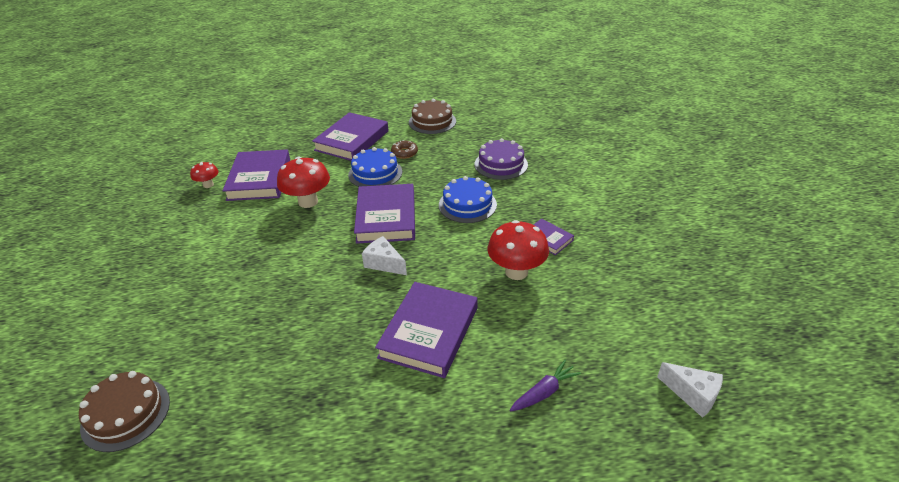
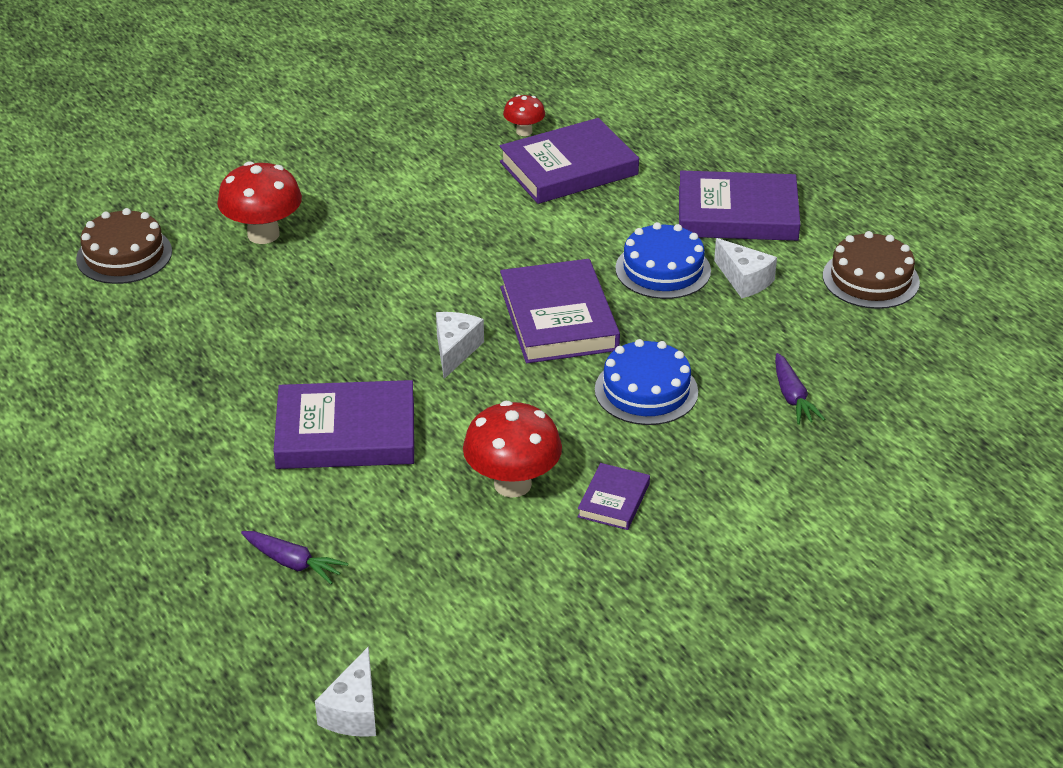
camera: 65 degrees right, 0 degrees up
(308, 202) = (546, 233): red mushroom -> red mushroom (263, 234)
(386, 217) = (558, 318): purple book -> purple book turned 75 degrees counterclockwise
(404, 153) = (744, 280): brown donut -> white cheese
(501, 164) = (792, 397): purple cake -> purple carrot

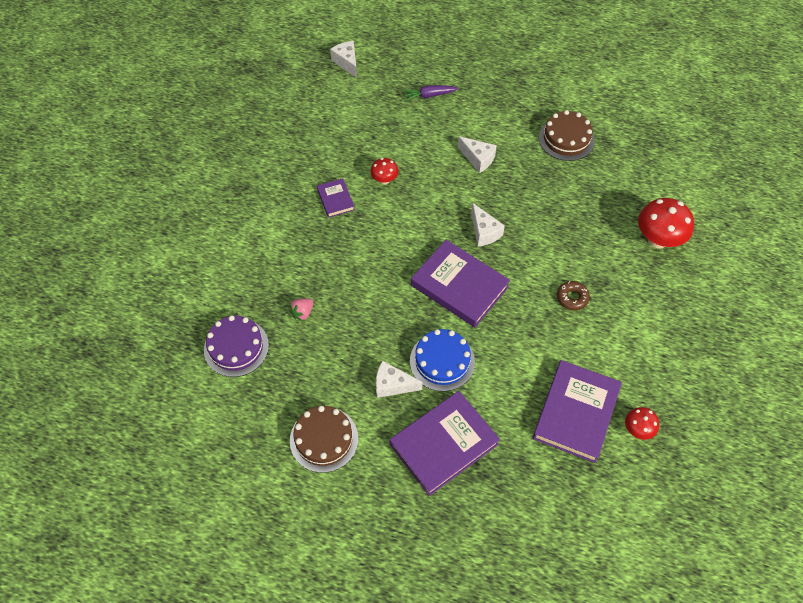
camera: 140 degrees right, 20 degrees up
(124, 255) = (696, 182): brown cake -> brown cake (566, 139)
(346, 433) = (478, 159): purple book -> white cheese
(441, 242) = (572, 298): none -> brown donut
(512, 484) = (384, 180): red mushroom -> red mushroom, size x0.54
(646, 390) = (375, 269): blue cake -> none
(792, 397) = (302, 313): purple carrot -> pink strawberry
(915, 409) = (236, 347): none -> purple cake

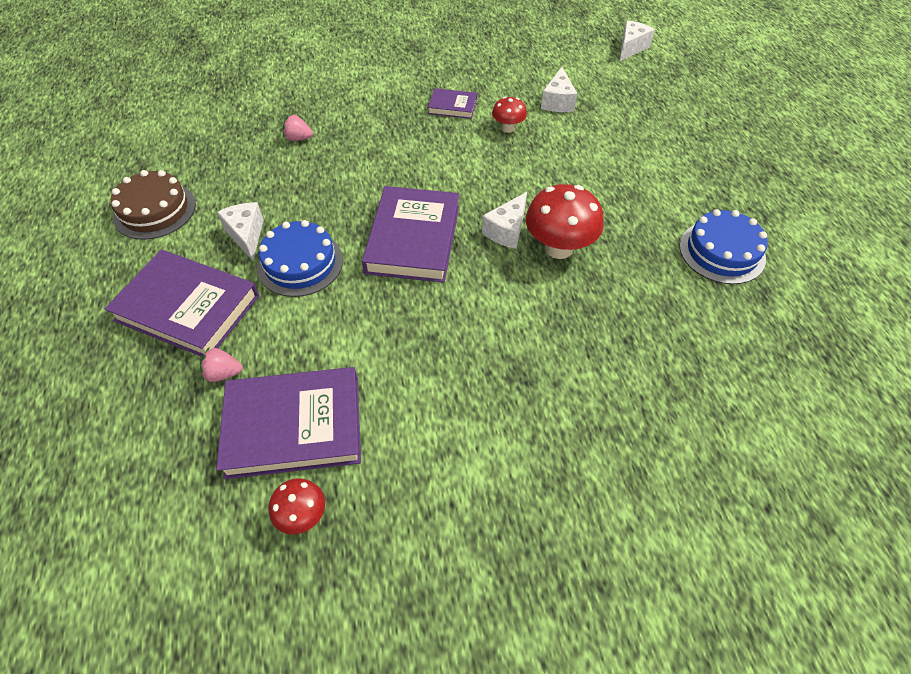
camera: 60 degrees right, 5 degrees down
(236, 347) = (233, 114): purple cake -> none
(335, 199) = (452, 106): purple book -> purple book turned 60 degrees clockwise
(429, 95) = (654, 115): purple carrot -> none
(478, 159) = (607, 186): white cheese -> white cheese (558, 102)
(514, 439) = (223, 373): none -> pink strawberry
(566, 139) = (722, 252): brown cake -> blue cake
(572, 298) = (474, 353): brown donut -> none
(658, 239) = (652, 419): red mushroom -> red mushroom (558, 248)

